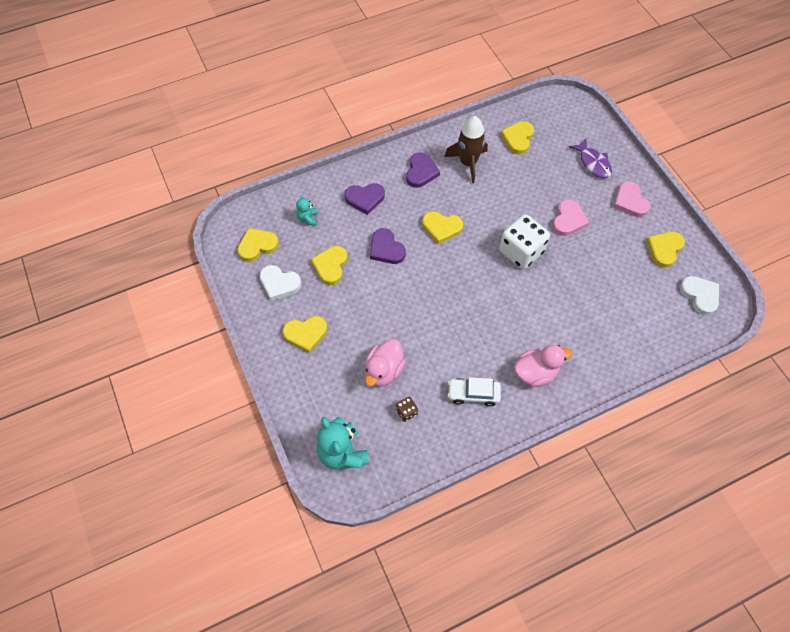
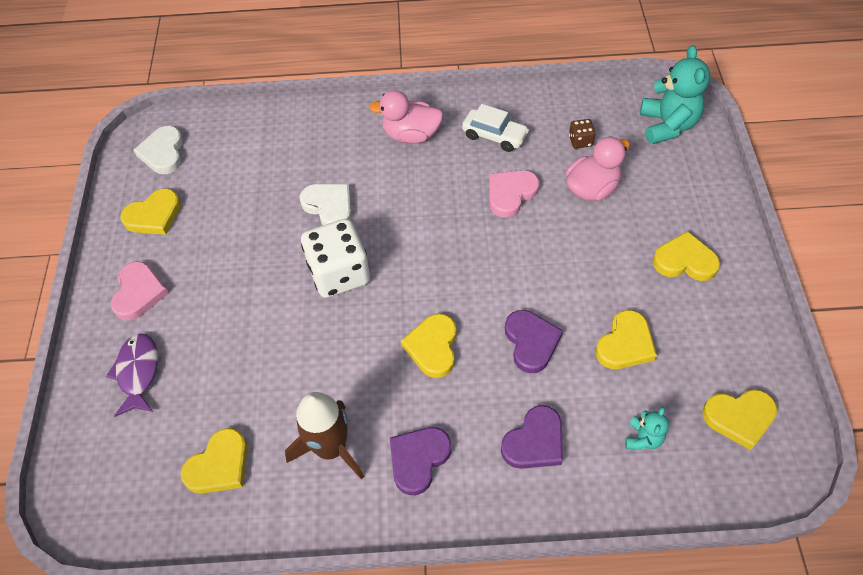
camera: 155 degrees left, 5 degrees down
(279, 283) = (711, 343): white heart -> white heart (329, 206)
(365, 199) = (534, 442): purple heart -> purple heart turned 120 degrees clockwise
(441, 228) = (433, 347): yellow heart -> yellow heart turned 120 degrees counterclockwise
(568, 220) = (244, 296): pink heart -> pink heart (510, 194)

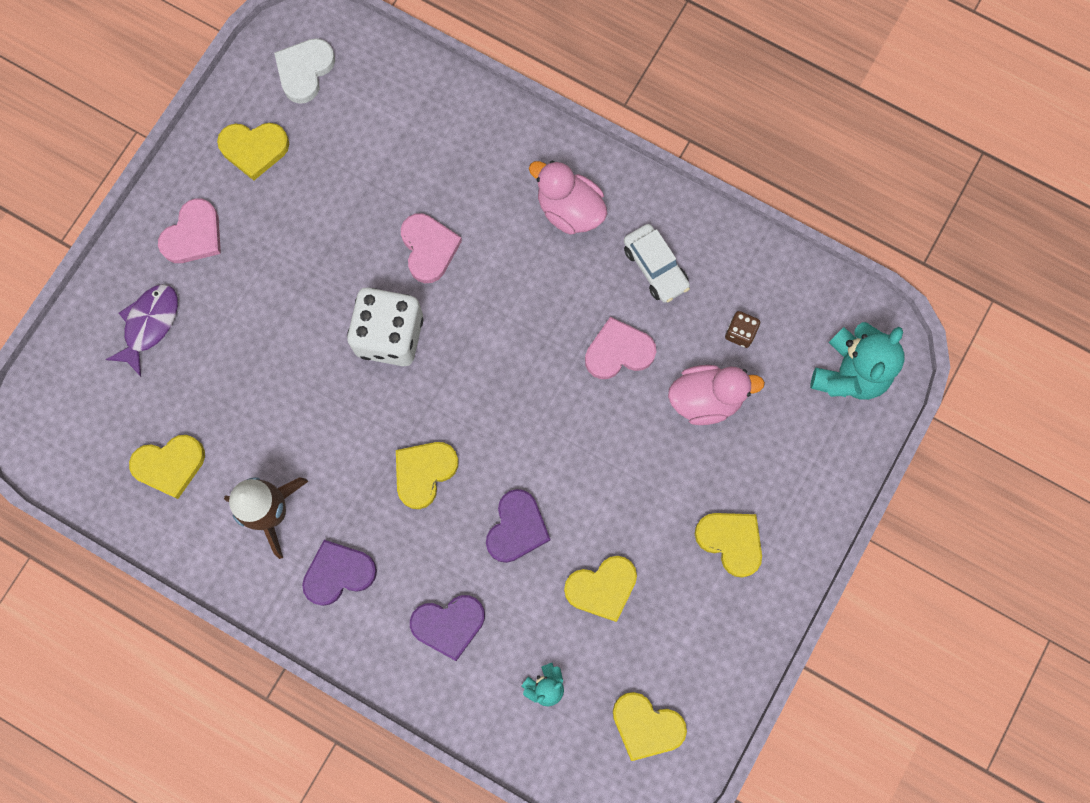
camera: 30 degrees right, 20 degrees up
(329, 206) = (429, 248): white heart -> pink heart

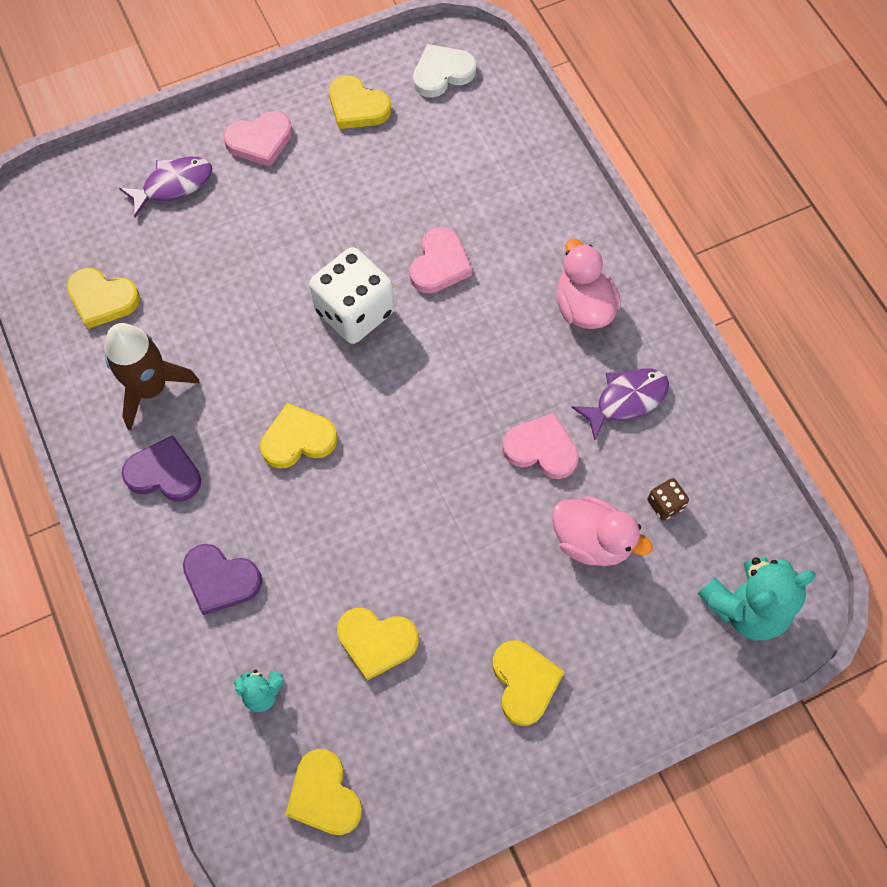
camera: 35 degrees right, 10 degrees down
(517, 528) = (341, 538): purple heart -> none
(655, 267) = (626, 400): white car -> purple fish

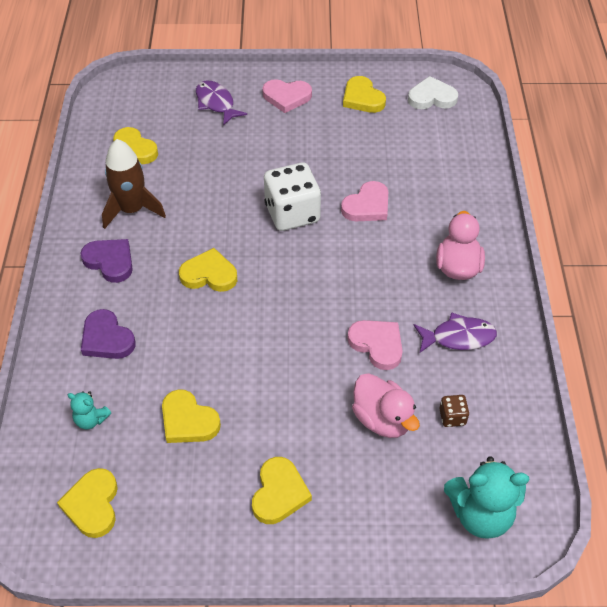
camera: 25 degrees right, 15 degrees down
(173, 185) = (216, 103): purple fish -> purple fish turned 120 degrees counterclockwise

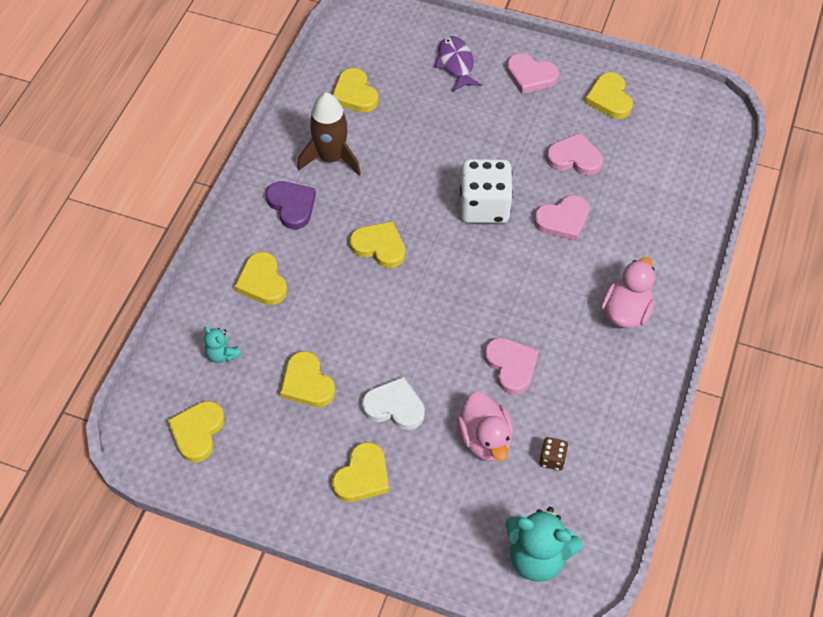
camera: 20 degrees right, 5 degrees up
(107, 338) = (262, 282): purple heart -> yellow heart
(354, 152) = (574, 158): none -> pink heart
(432, 97) = (684, 117): white heart -> white heart (394, 406)
(458, 337) = (594, 383): purple fish -> none

